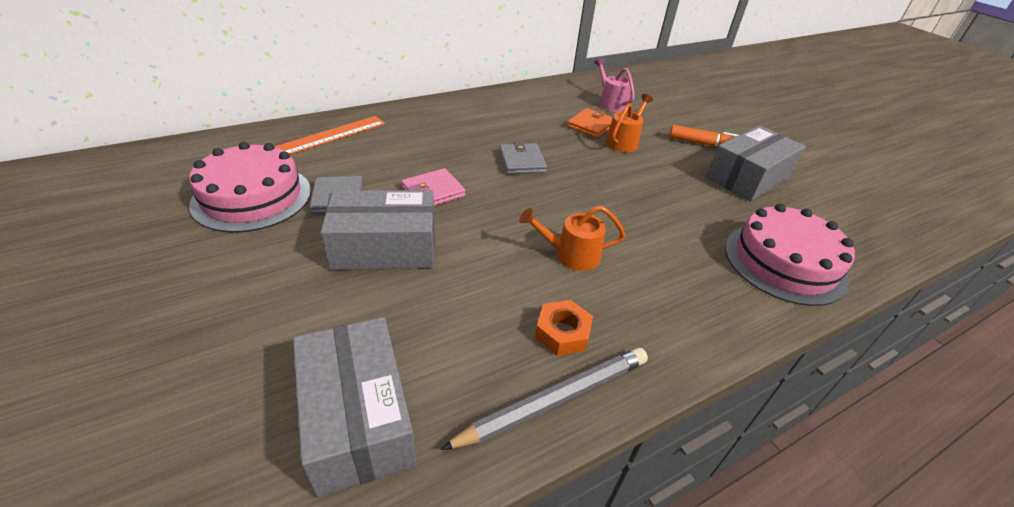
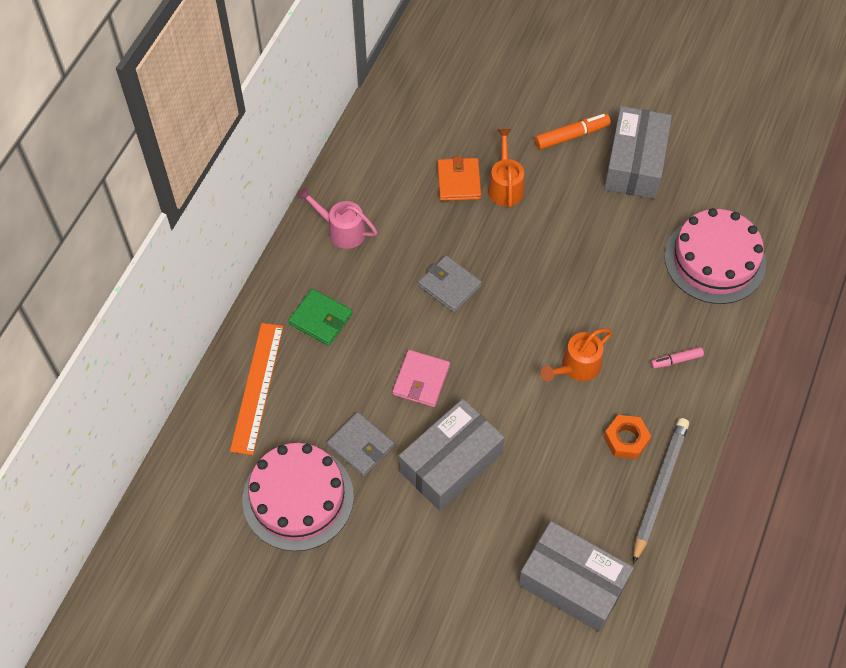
camera: 35 degrees left, 20 degrees up
(412, 132) = (320, 319): none -> green wallet
(611, 103) = (444, 123): pink watering can -> pink watering can (342, 230)
(679, 306) = (676, 360): none -> pink marker

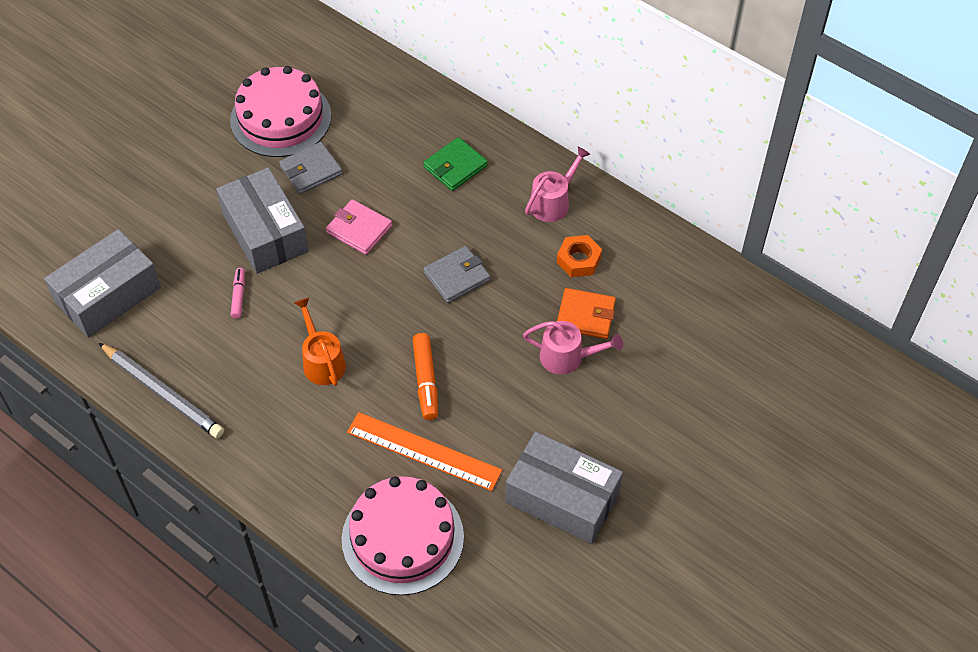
camera: 105 degrees right, 5 degrees down
(257, 387) = (400, 108): orange ruler -> orange ruler (424, 451)
(505, 186) = (567, 357): orange watering can -> pink watering can
(571, 136) = (620, 443): orange marker -> orange marker (426, 381)
(626, 439) = (225, 380): orange nut -> orange nut (578, 260)
(676, 360) = (293, 455): pink marker -> pink marker (238, 296)

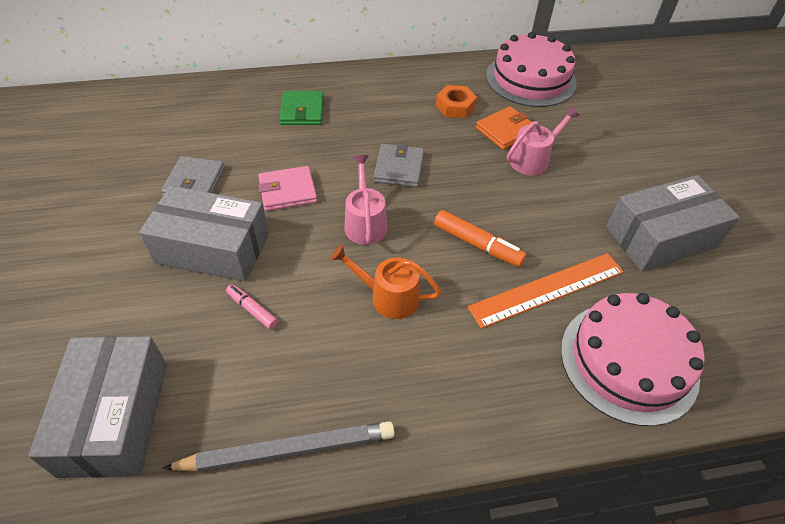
camera: 50 degrees left, 5 degrees down
(281, 118) = (120, 167): pink cake -> pink cake (530, 79)
(553, 202) = (393, 89): pink watering can -> pink watering can (365, 223)

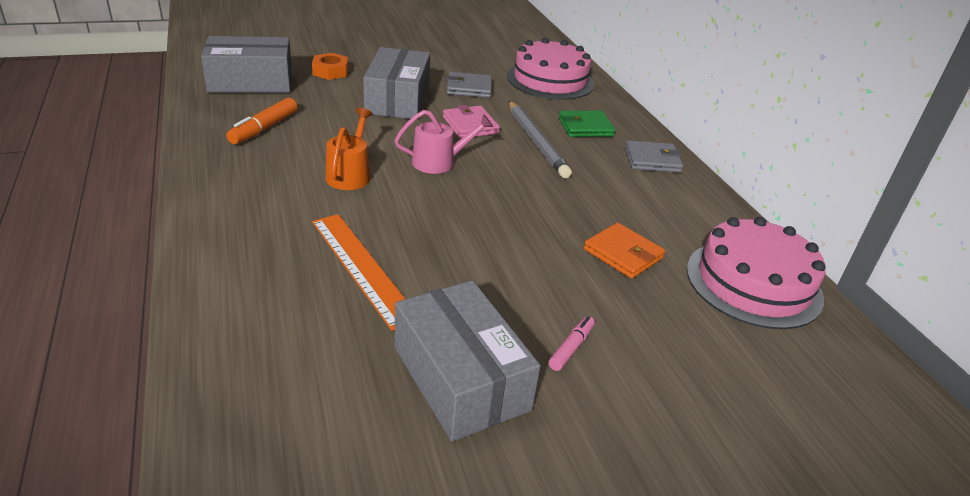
camera: 80 degrees right, 15 degrees down
(252, 309) = (336, 118): pink marker -> pink marker (571, 348)
(288, 450) = (210, 137): grey pencil -> grey pencil (536, 142)
(399, 168) = (522, 179): grey wallet -> grey wallet (652, 160)
(455, 106) = (649, 217): orange nut -> orange nut (330, 72)
(477, 244) = (421, 225): orange marker -> orange marker (264, 128)
(533, 159) = (576, 272): pink watering can -> none
(628, 361) = (261, 318): pink cake -> pink cake (550, 80)

